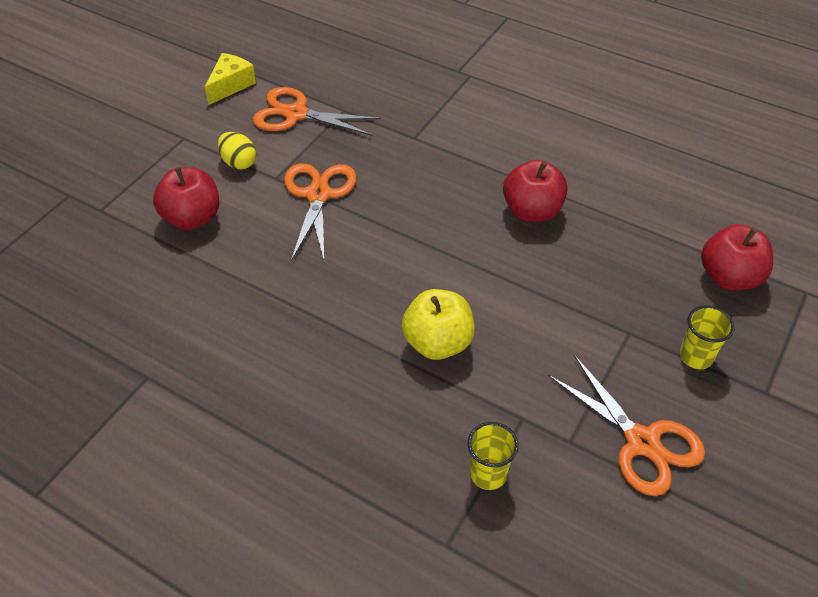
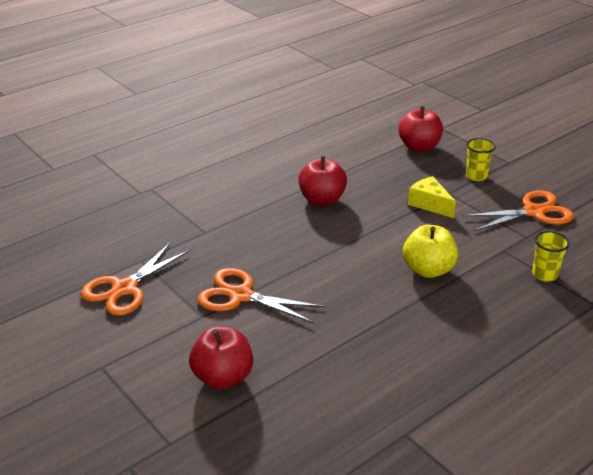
camera: 70 degrees left, 15 degrees down
(231, 85) = (46, 322): yellow cheese -> yellow cheese (429, 204)
(239, 163) = (166, 335): yellow egg -> none

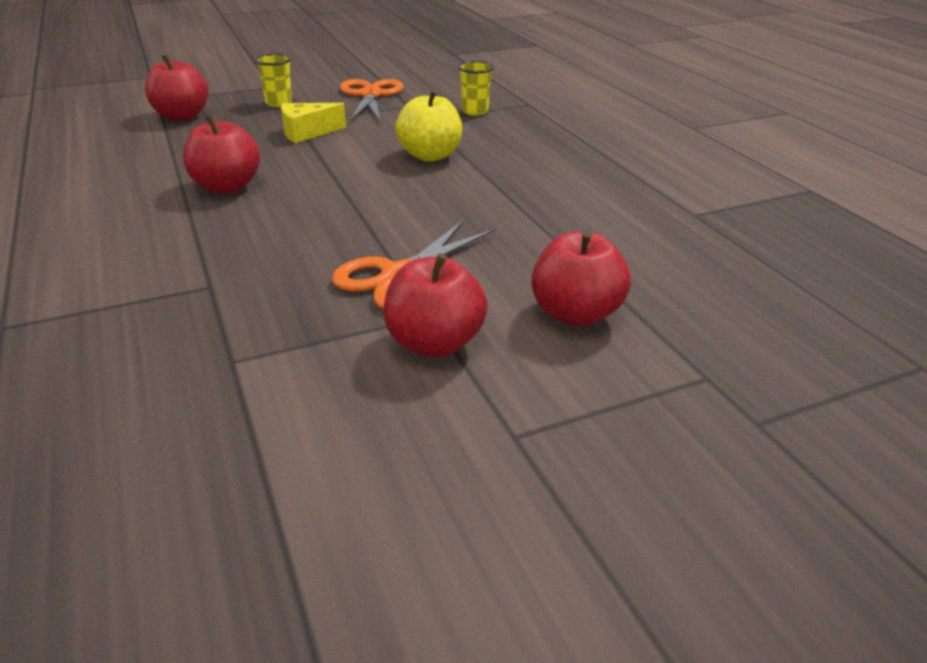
camera: 75 degrees left, 0 degrees up
(125, 288) = (303, 387): orange scissors -> none
(174, 324) = (434, 343): none -> red apple

